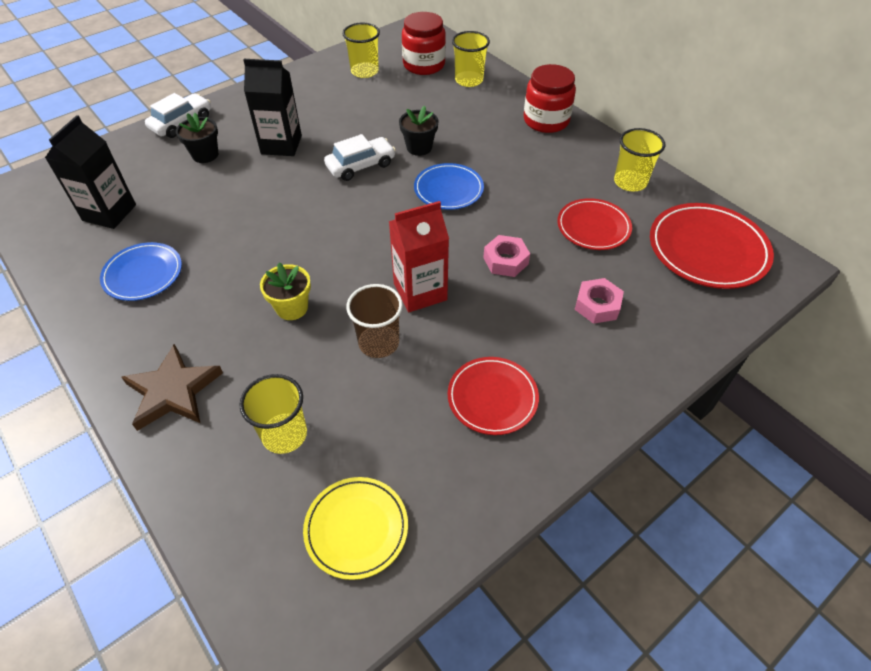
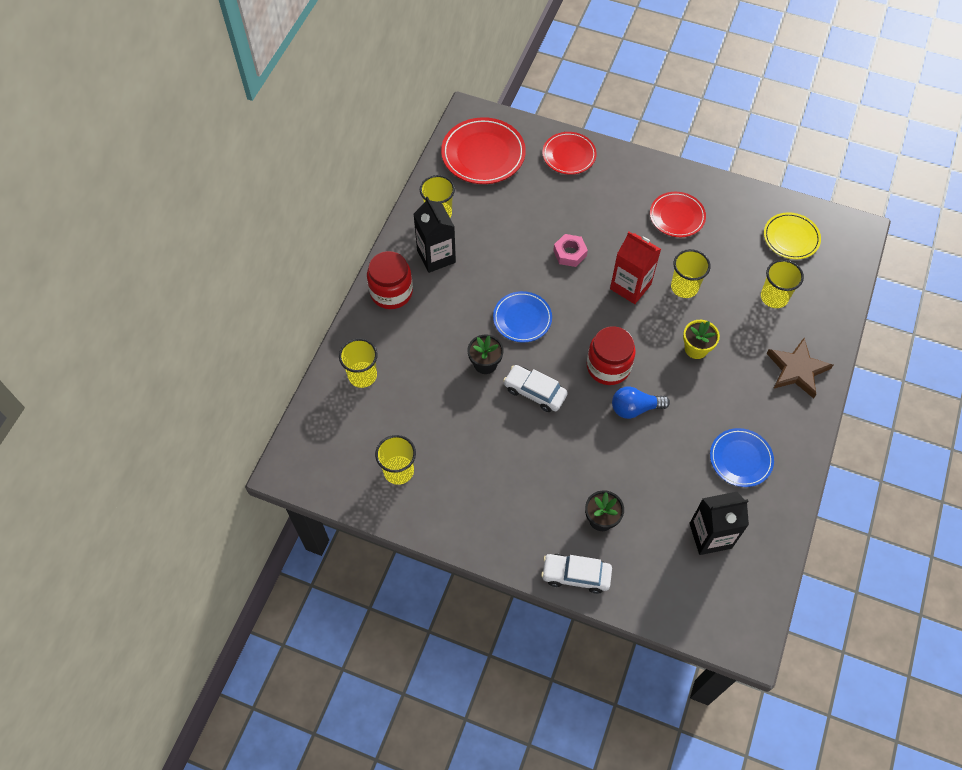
camera: 120 degrees left, 10 degrees up
(277, 223) = (634, 408): none -> blue light bulb
(281, 145) = (549, 468): black carton -> black carton (436, 256)
(379, 343) = (684, 287): brown cup -> yellow cup
(424, 65) = (357, 426): red jar -> red jar (608, 366)
(593, 227) = (503, 218): red plate -> red plate (569, 155)
(597, 305) = (573, 193): pink nut -> none

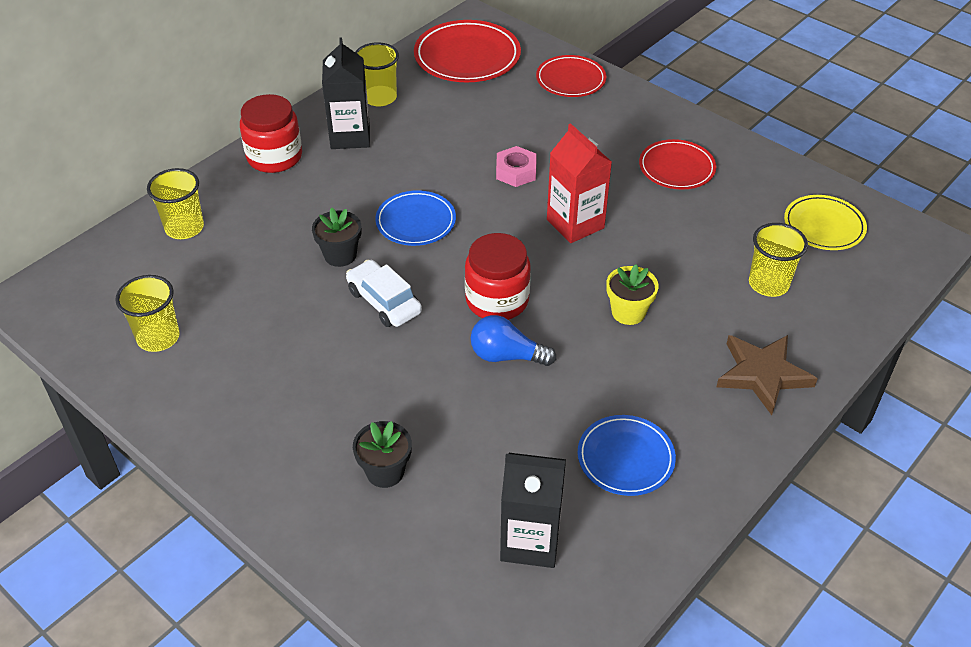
camera: 20 degrees right, 15 degrees down
(576, 575) = (308, 529): white car -> none
(684, 287) = (647, 242): yellow cup -> none

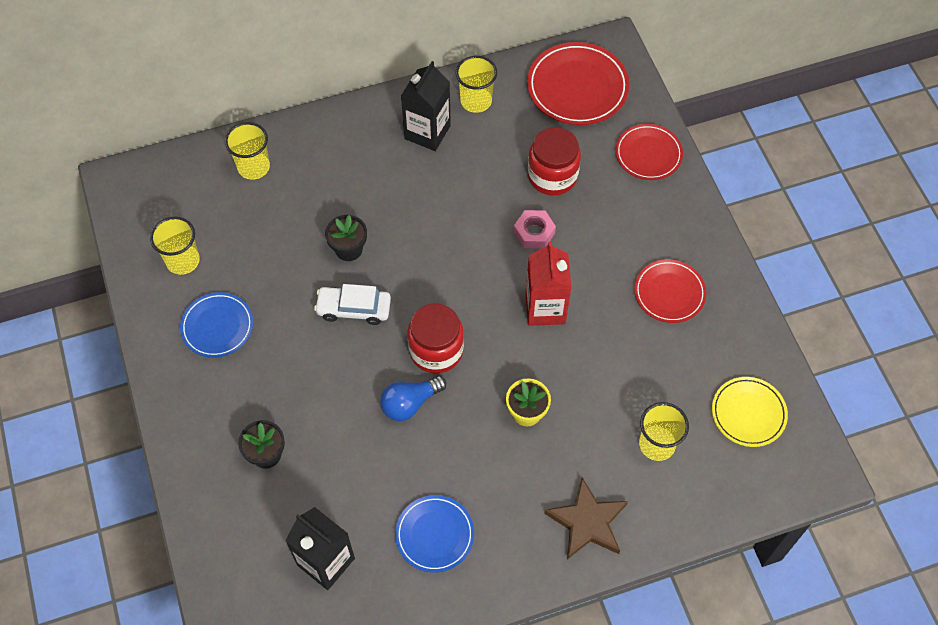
camera: 30 degrees right, 15 degrees up
(274, 157) = (357, 127): red jar -> red jar (552, 176)
(384, 302) = (354, 309): white car -> white car turned 75 degrees counterclockwise
(416, 221) = (424, 244): blue plate -> blue plate (217, 327)
(506, 356) = (410, 403): blue light bulb -> blue light bulb turned 75 degrees counterclockwise

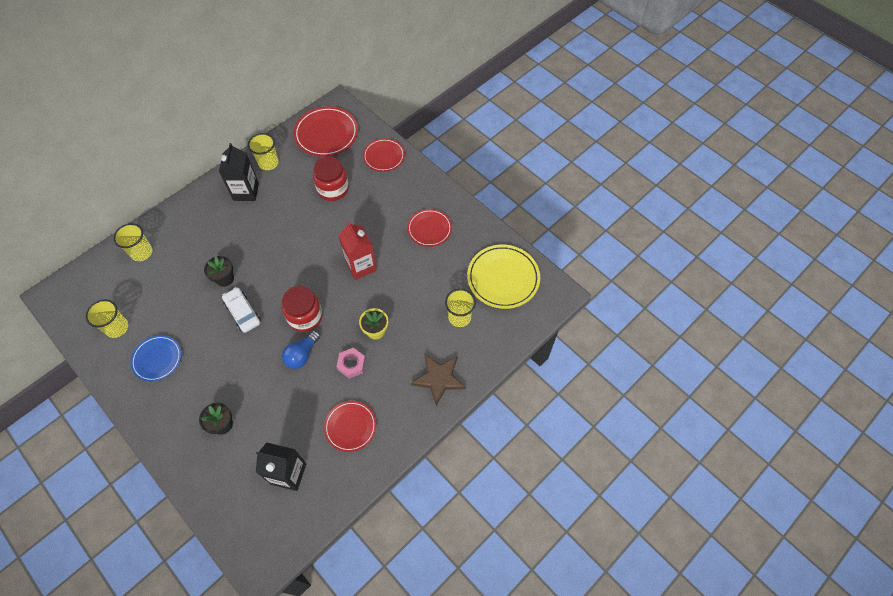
camera: 25 degrees left, 0 degrees up
(354, 309) = (243, 313): white car -> white car turned 75 degrees clockwise
(434, 535) = (350, 427): blue plate -> red plate
(534, 232) = (336, 225): pink nut -> pink nut (351, 364)
(748, 413) = (503, 278): yellow plate -> yellow plate, size x1.56

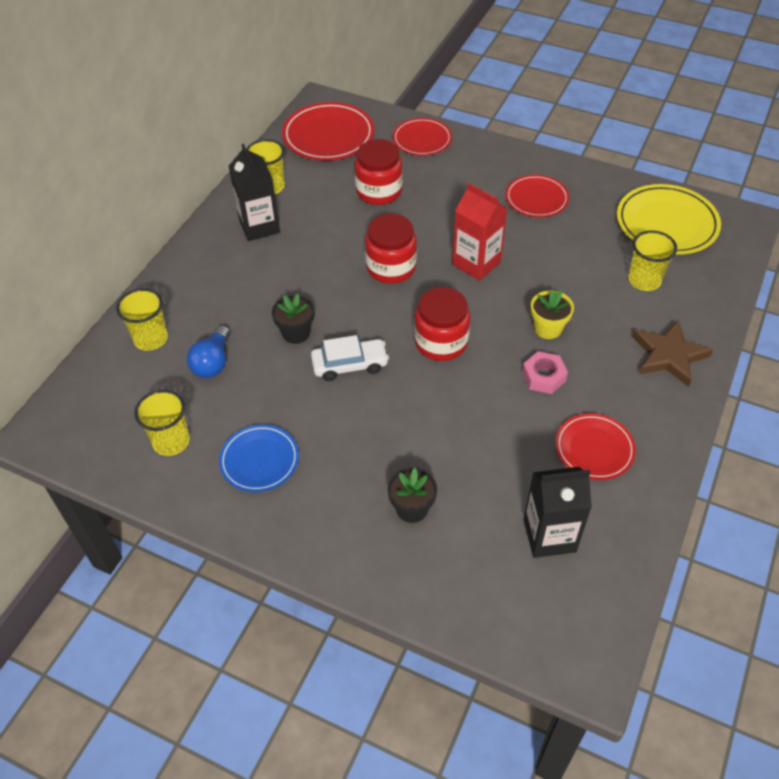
camera: 20 degrees left, 10 degrees down
(243, 313) = (350, 365): white car -> white car turned 135 degrees clockwise
(302, 355) = (468, 387): blue light bulb -> blue light bulb (213, 362)
(307, 250) = (391, 267): none -> red jar

